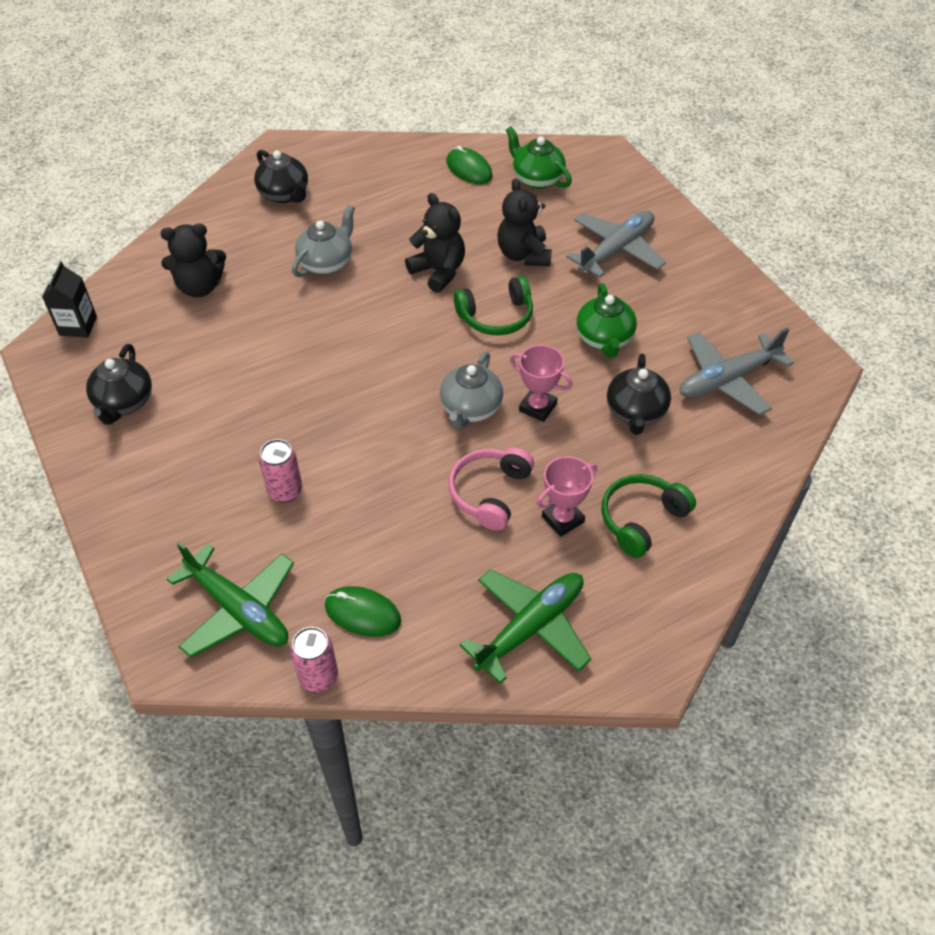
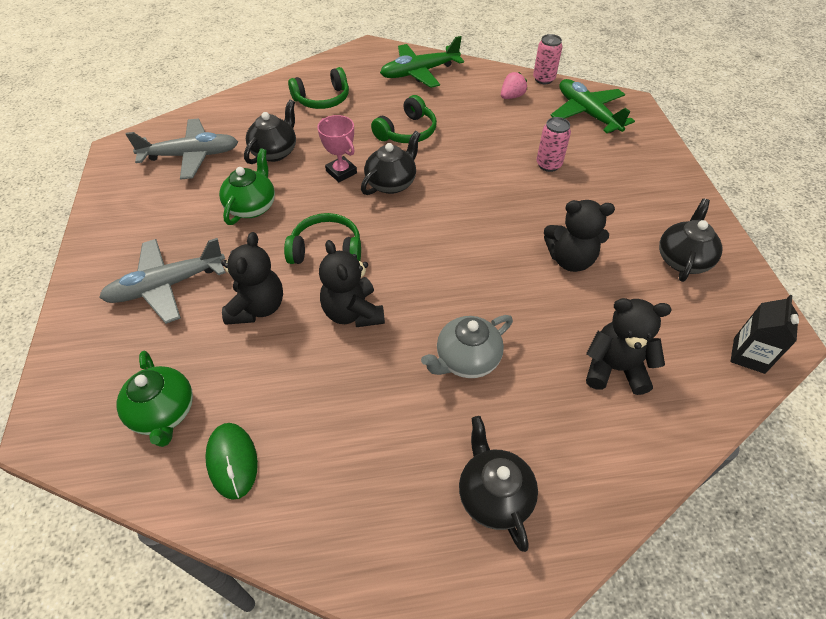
camera: 160 degrees left, 0 degrees up
(245, 371) = (570, 260): none -> black teddy bear
(362, 613) = (511, 96): green mouse -> pink strawberry
(470, 408) = (391, 183): grey teapot -> black teapot
(490, 493) = (407, 132): pink headphones -> green headphones
(562, 519) = (369, 109): pink trophy -> none

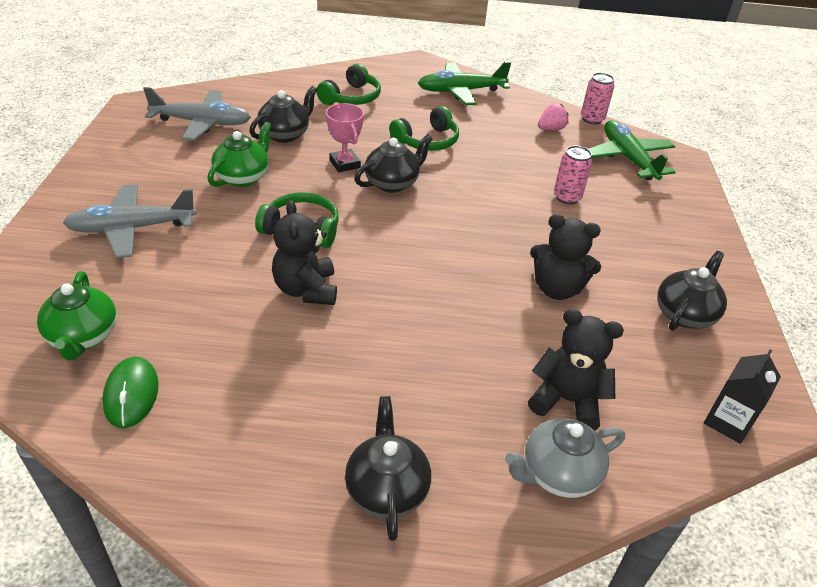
camera: 10 degrees right, 10 degrees down
(257, 307) = (212, 265): black teddy bear -> none
(322, 99) = (351, 97): green headphones -> green headphones turned 45 degrees counterclockwise
(466, 359) = (407, 357): grey teapot -> grey teapot (558, 473)

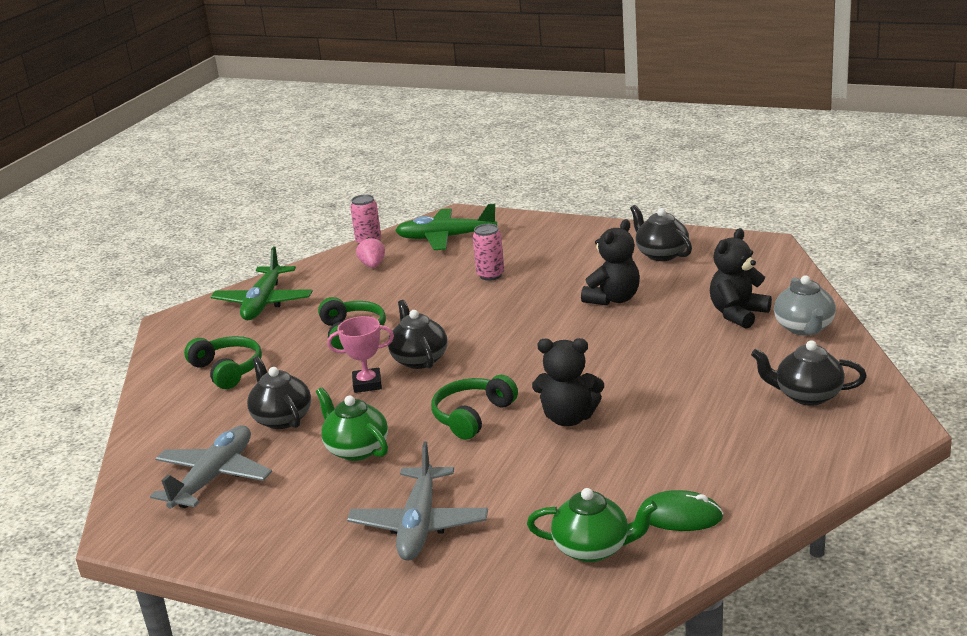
camera: 65 degrees left, 15 degrees down
(728, 422) = (771, 261): black carton -> none

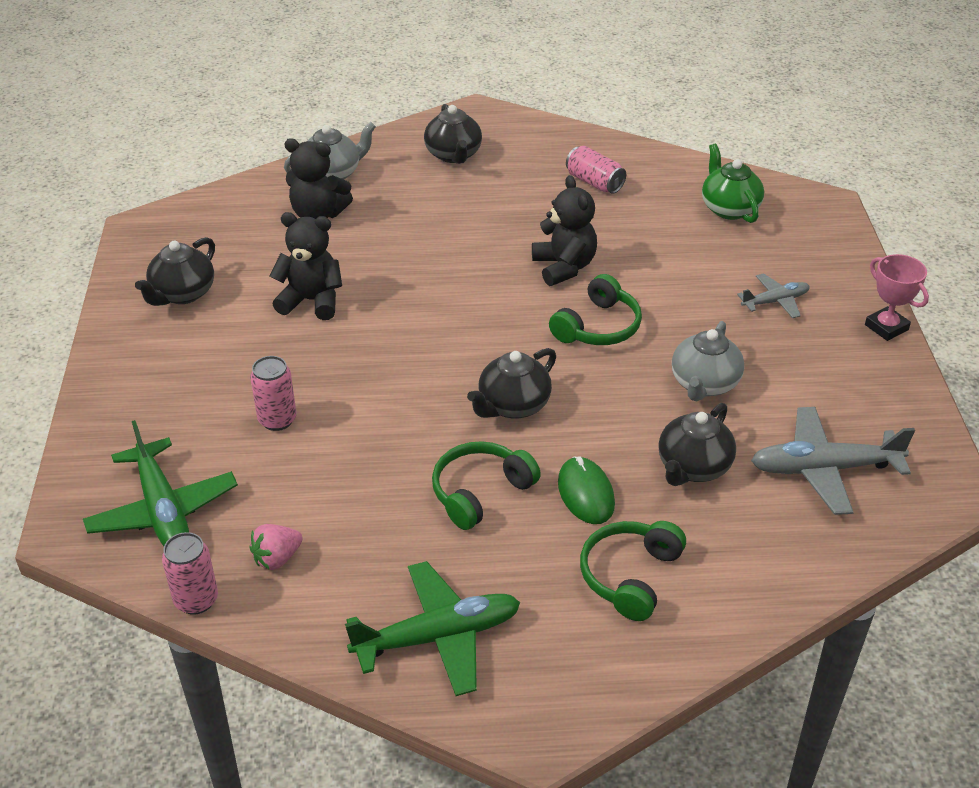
camera: 120 degrees left, 15 degrees up
(356, 449) = (704, 384): green teapot -> grey teapot
(367, 384) = (586, 427): pink trophy -> pink trophy (886, 327)
(419, 525) = (775, 301): grey plane -> grey plane, size x0.57
(472, 416) = (598, 327): green headphones -> green headphones turned 60 degrees counterclockwise
(680, 516) = (660, 180): green mouse -> green mouse (585, 493)
(703, 470) = (594, 182): none -> pink can

